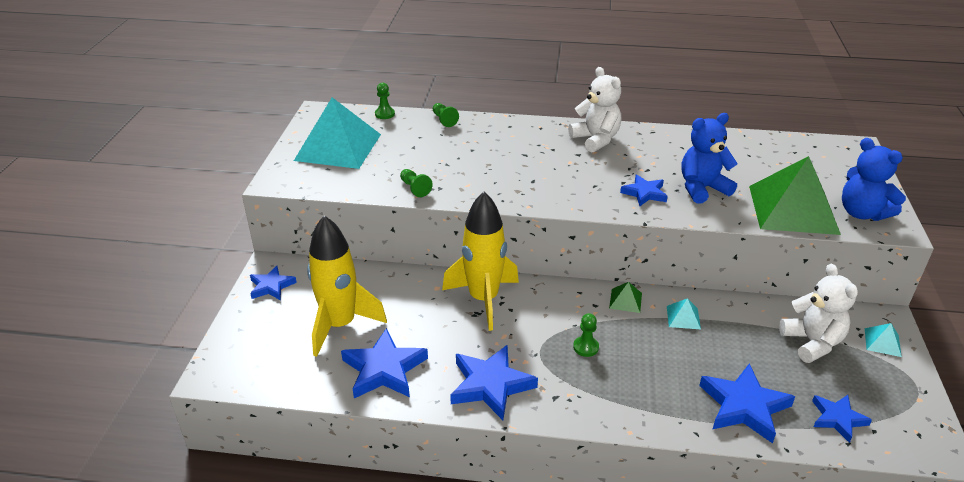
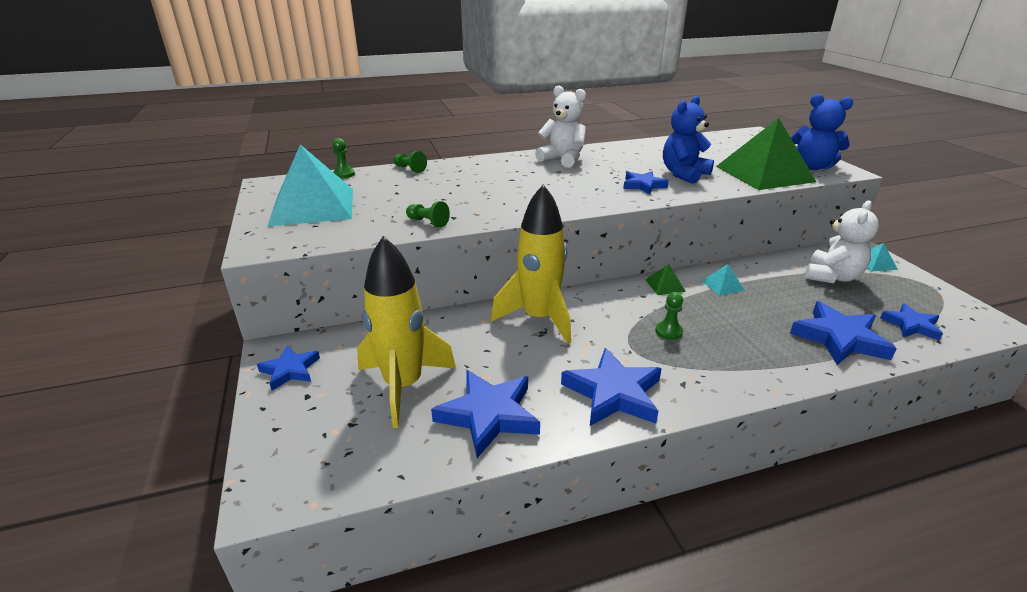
camera: 25 degrees left, 5 degrees down
(812, 342) = (832, 277): white teddy bear -> white teddy bear turned 75 degrees clockwise

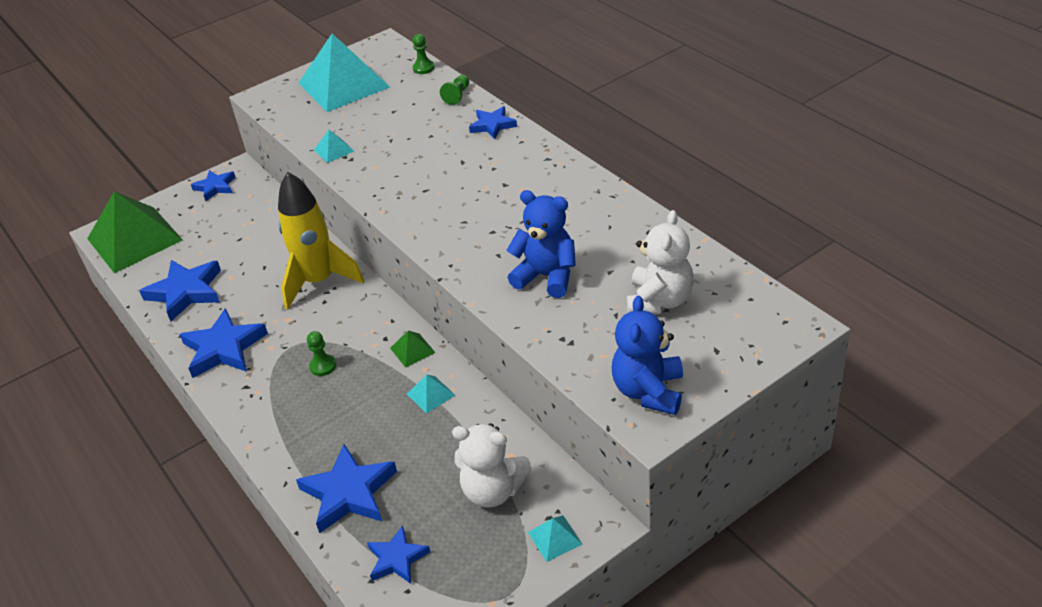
camera: 75 degrees right, 10 degrees up
(403, 386) = (209, 242): yellow rocket -> none
(428, 222) = (334, 150): green pawn -> turquoise pyramid
(562, 159) = (545, 177): white teddy bear -> white teddy bear (659, 301)
(643, 185) = (490, 252): blue star -> blue star (492, 125)
(764, 173) = (589, 345): green pyramid -> green pyramid (135, 239)

